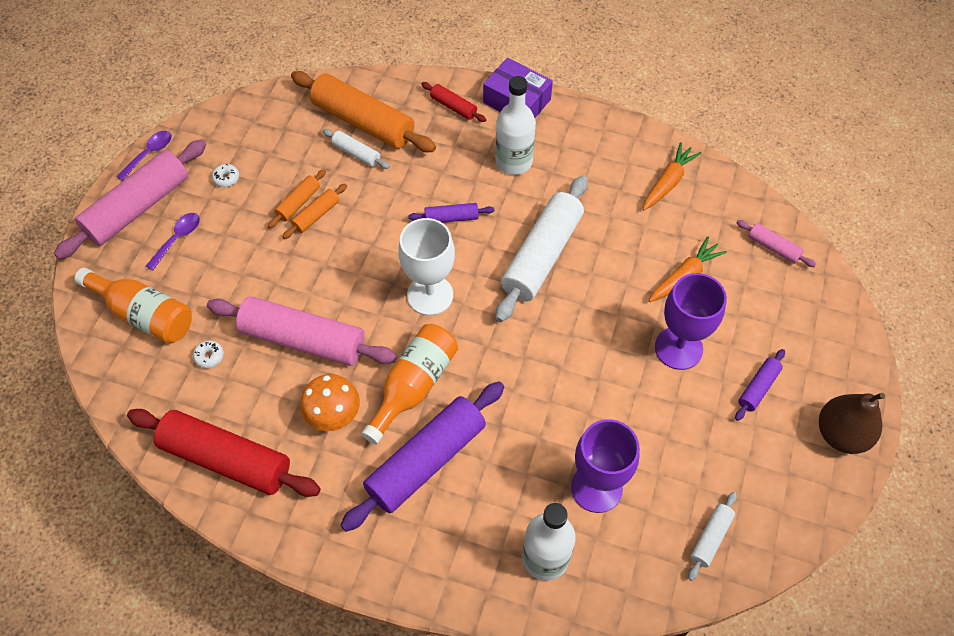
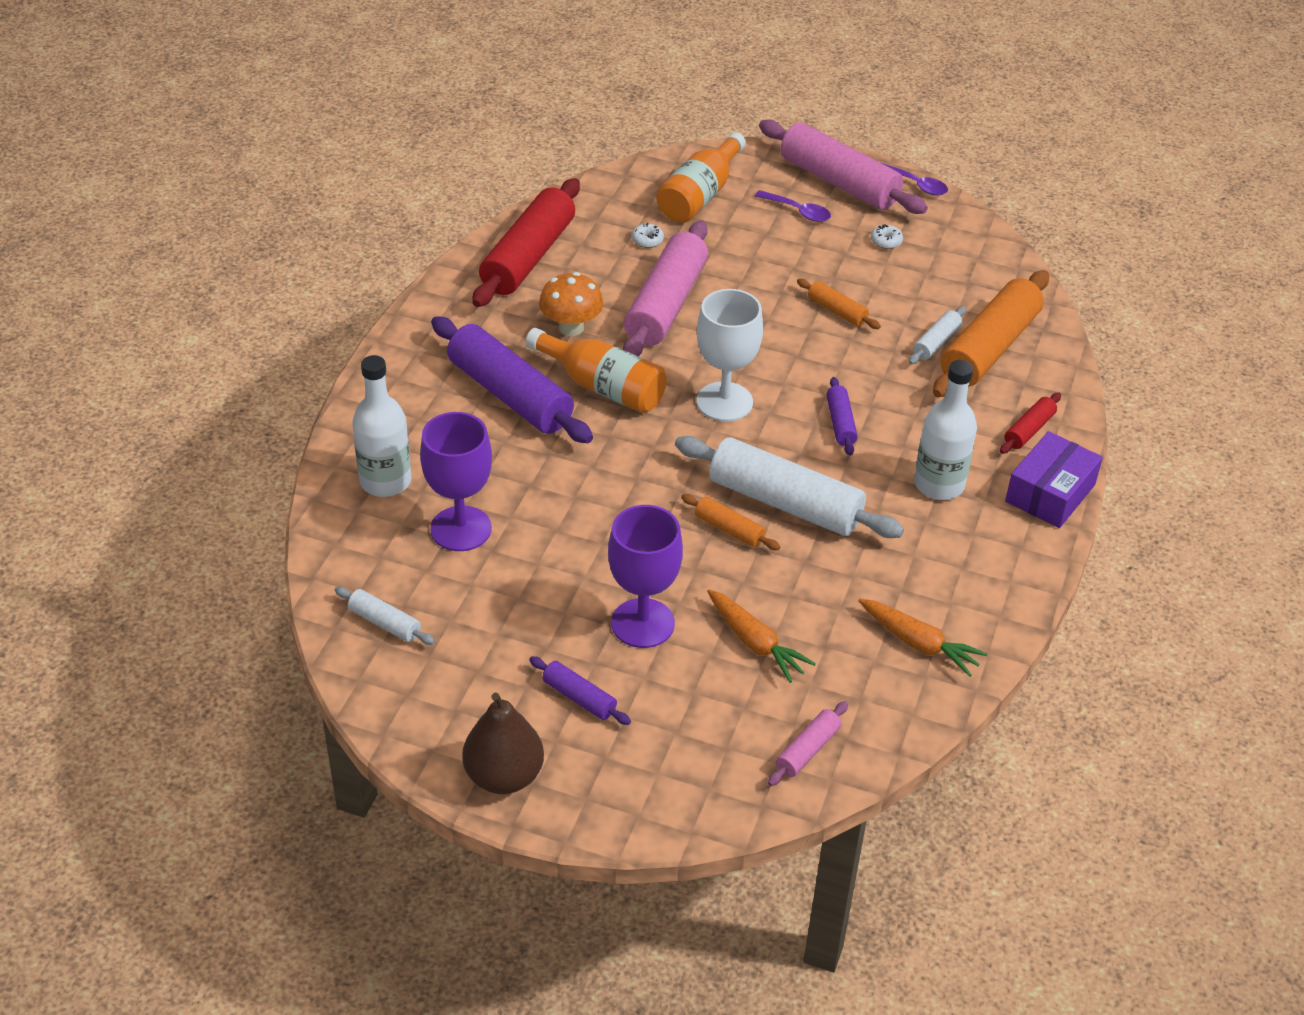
camera: 90 degrees right, 15 degrees down
(298, 203) = (854, 297): orange rolling pin -> orange rolling pin (729, 529)

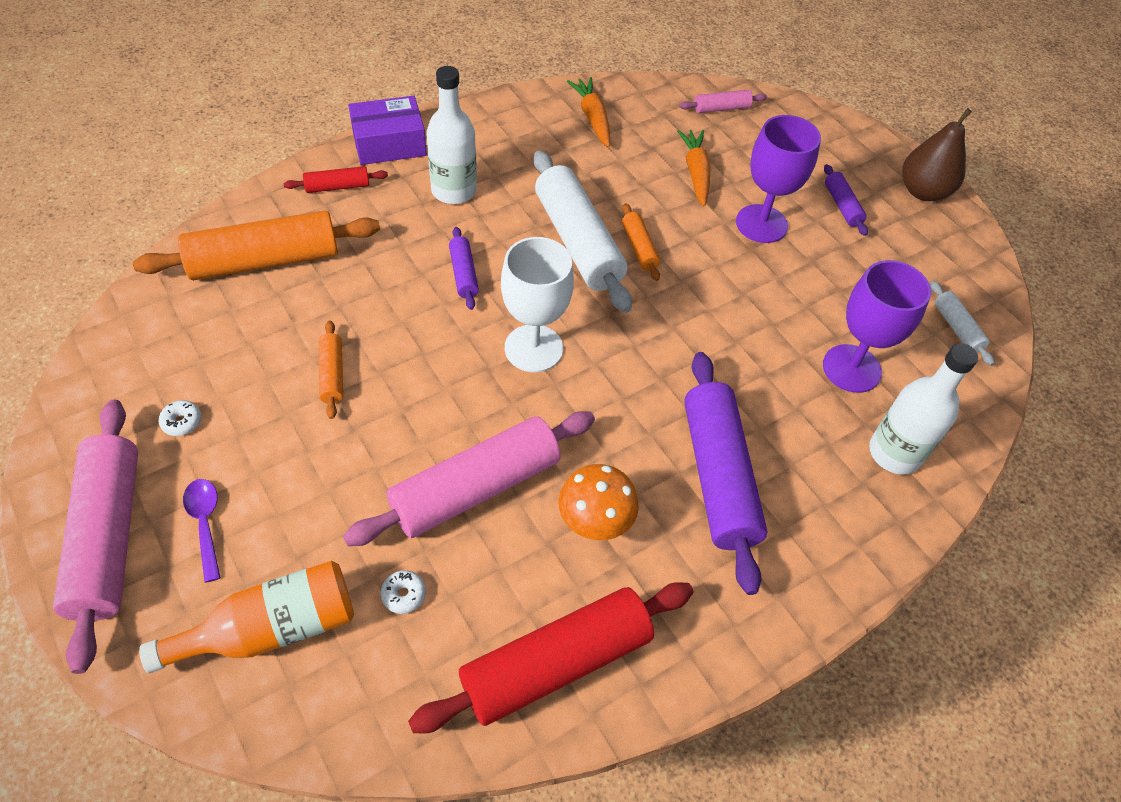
camera: 145 degrees left, 10 degrees up
(602, 387) = (624, 430): orange bottle -> none
(840, 423) = (463, 274): purple rolling pin -> purple rolling pin turned 45 degrees counterclockwise
(916, 184) = (45, 475): purple spoon -> none
(936, 342) = (296, 292): white rolling pin -> none

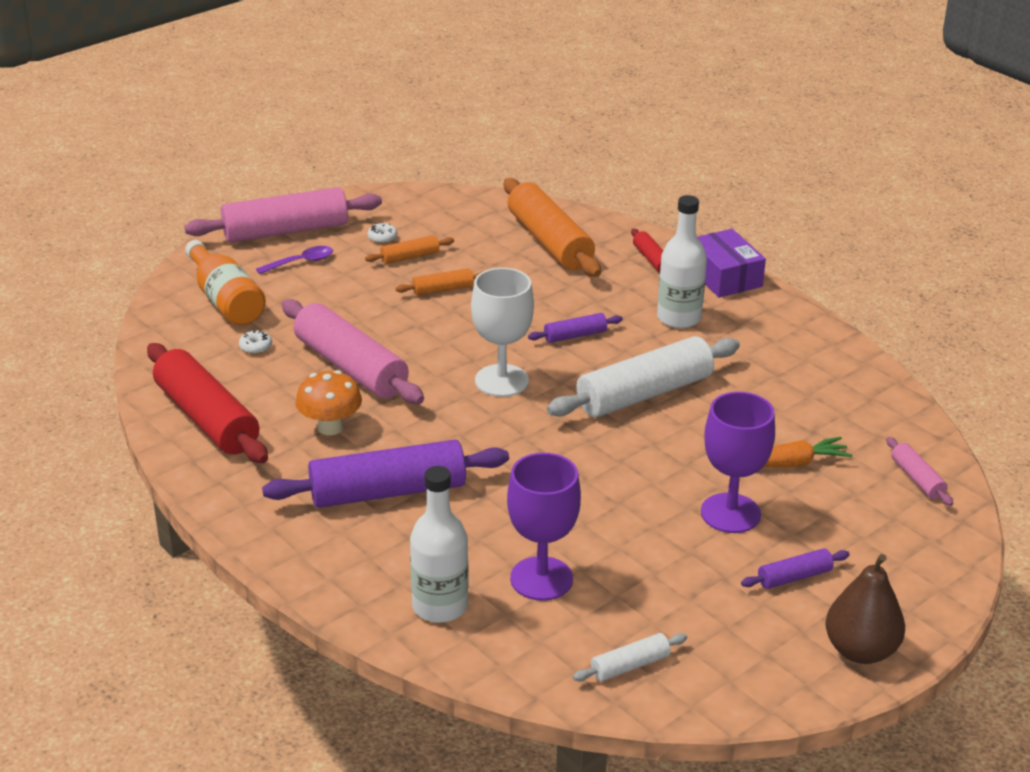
camera: 85 degrees right, 20 degrees down
(592, 118) = (838, 388): orange carrot -> none
(639, 248) = (654, 431): orange rolling pin -> orange rolling pin (410, 257)

